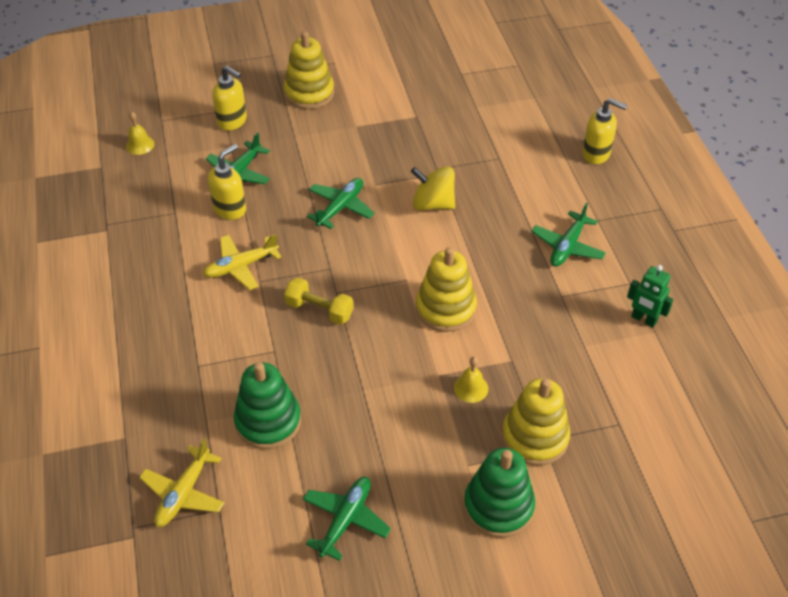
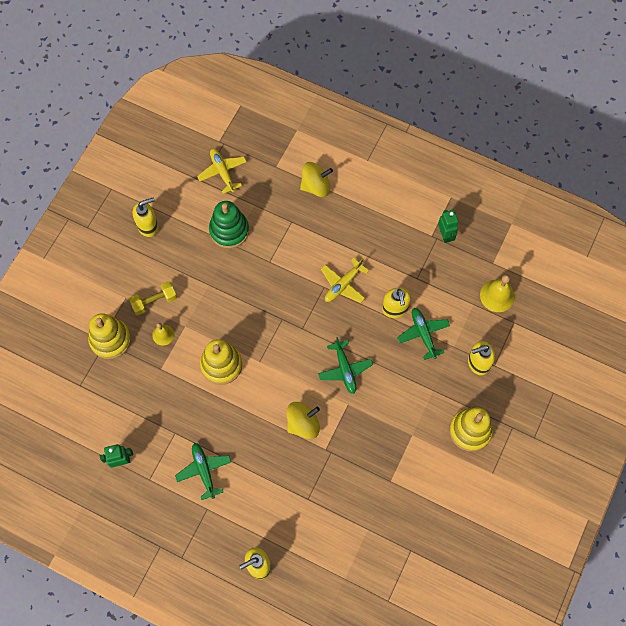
camera: 130 degrees right, 20 degrees up
(96, 219) = (445, 235): none -> green robot
(122, 374) = (316, 186): none -> yellow spinning top
(140, 145) = (497, 295): yellow bell -> yellow bell, size x1.59
(241, 266) = (343, 285): yellow plane -> yellow plane turned 150 degrees counterclockwise
(319, 310) = (277, 301): yellow dumbbell -> yellow dumbbell (154, 301)
(345, 520) = (148, 226): green plane -> yellow soap dispenser
(498, 506) = (94, 293): green stacking toy -> none

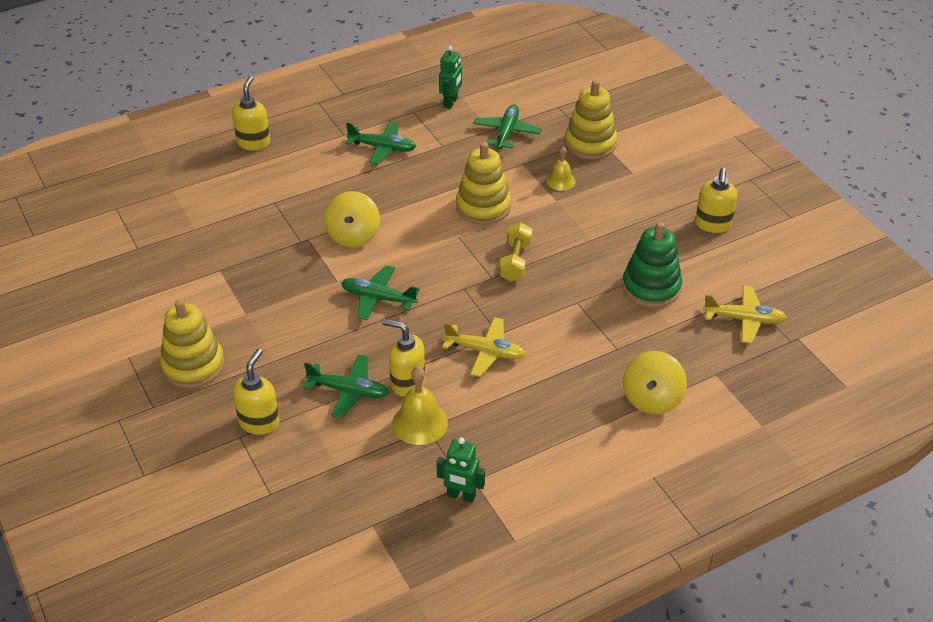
camera: 125 degrees right, 25 degrees down
(132, 400) = (506, 132): none -> green plane
(154, 301) = (608, 190): yellow dumbbell -> yellow dumbbell (515, 262)
(343, 285) = (485, 352): yellow plane -> yellow plane turned 120 degrees clockwise
(497, 295) = (323, 499): yellow bell -> yellow bell (420, 423)

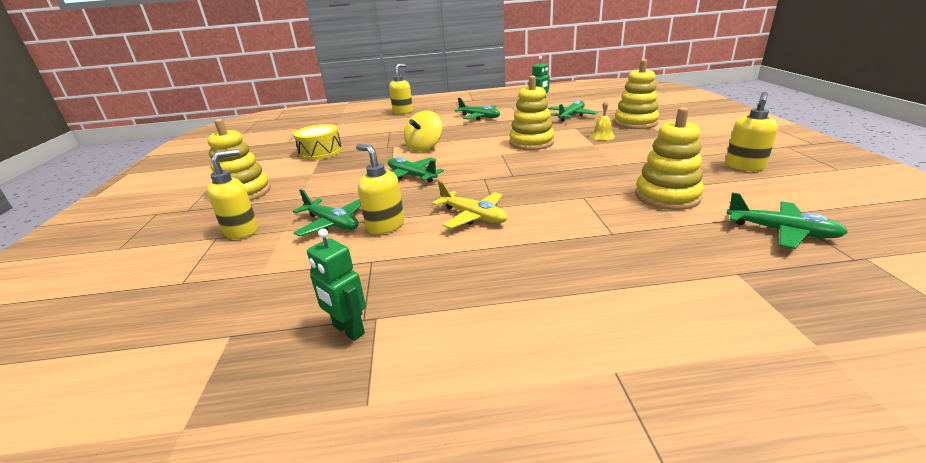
camera: 25 degrees right, 15 degrees down
(215, 267) = (321, 152): none -> yellow drum
(420, 423) = (368, 256): yellow bell -> none
(515, 262) = (539, 169): yellow dumbbell -> none
(651, 287) = (667, 196): green stacking toy -> yellow stacking toy
(652, 399) = (641, 282): yellow spinning top -> none
(744, 319) = (782, 231): yellow plane -> green plane

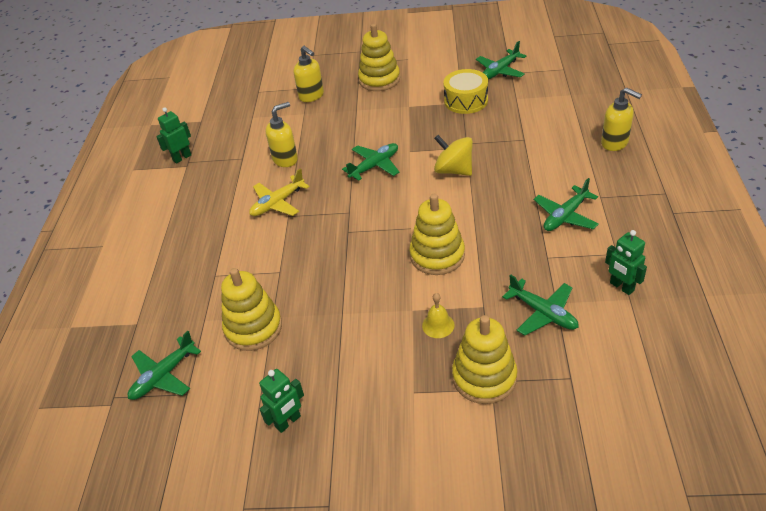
camera: 100 degrees right, 15 degrees up
(332, 223) = (302, 134): green plane -> green plane (500, 71)
(744, 166) = (288, 422): yellow soap dispenser -> green robot

